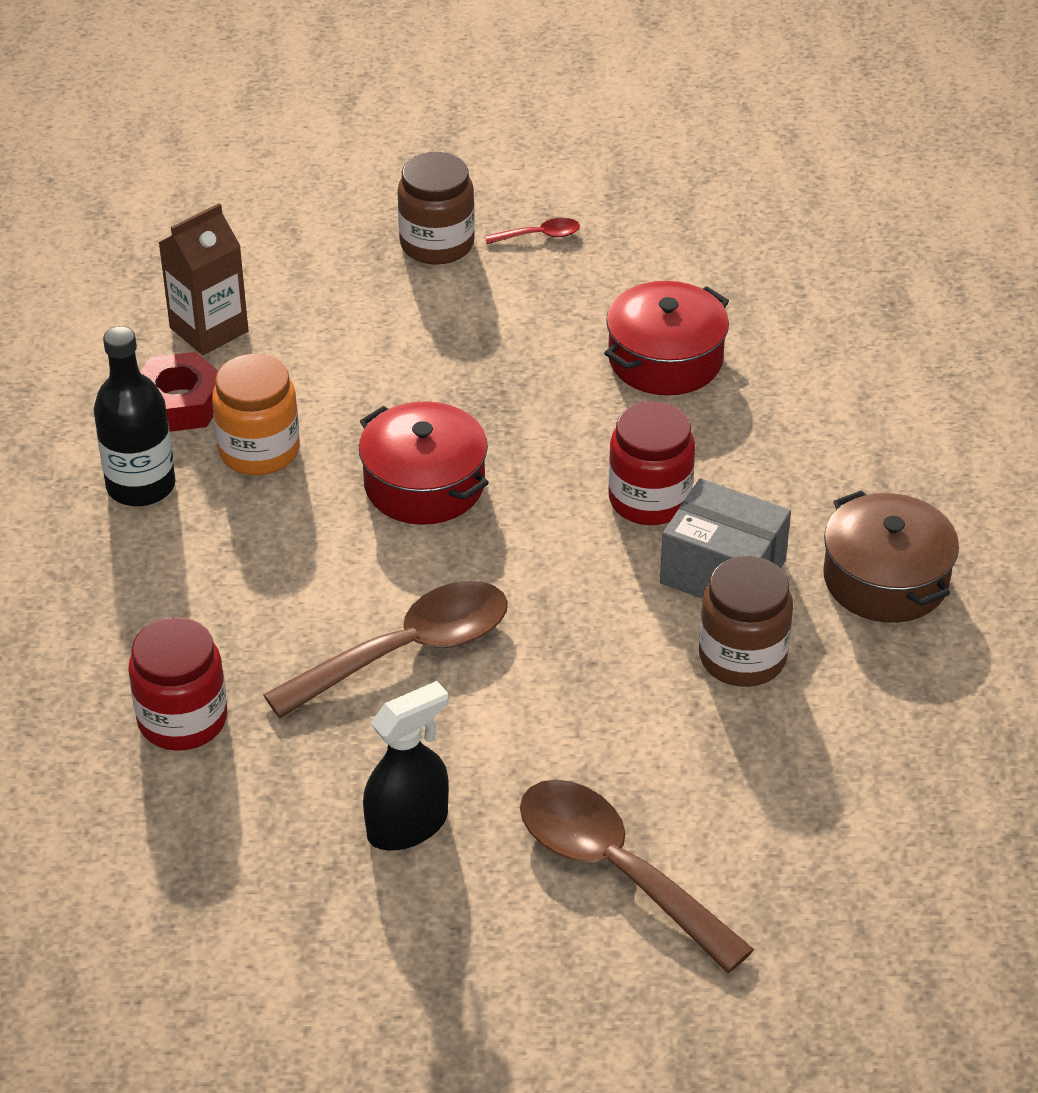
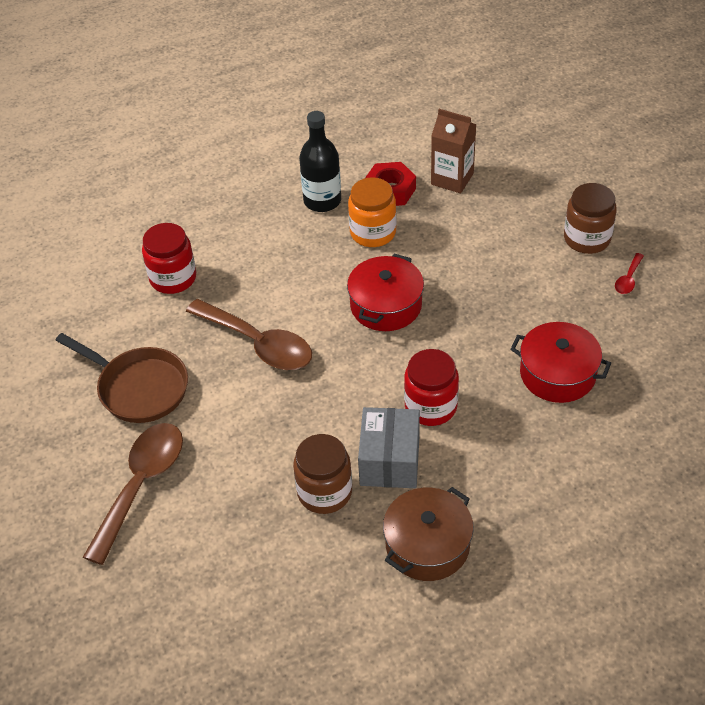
camera: 70 degrees right, 5 degrees up
(408, 825) = (139, 388): black spray bottle -> brown pan
(539, 236) = (628, 279): red spoon -> red spoon turned 60 degrees clockwise

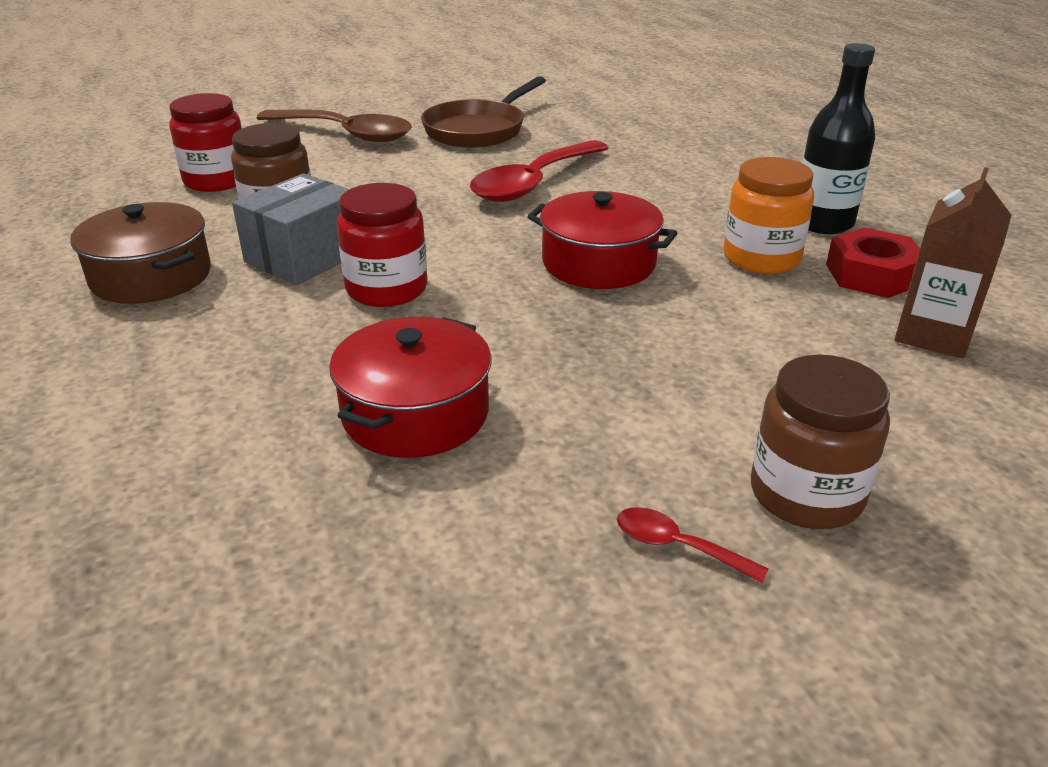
camera: 90 degrees right, 15 degrees down
(173, 278) = (648, 141): red jar -> red jar (217, 180)
(258, 344) = (533, 183): brown spoon -> red spoon
(390, 460) = (304, 257): grey box -> grey box turned 60 degrees counterclockwise

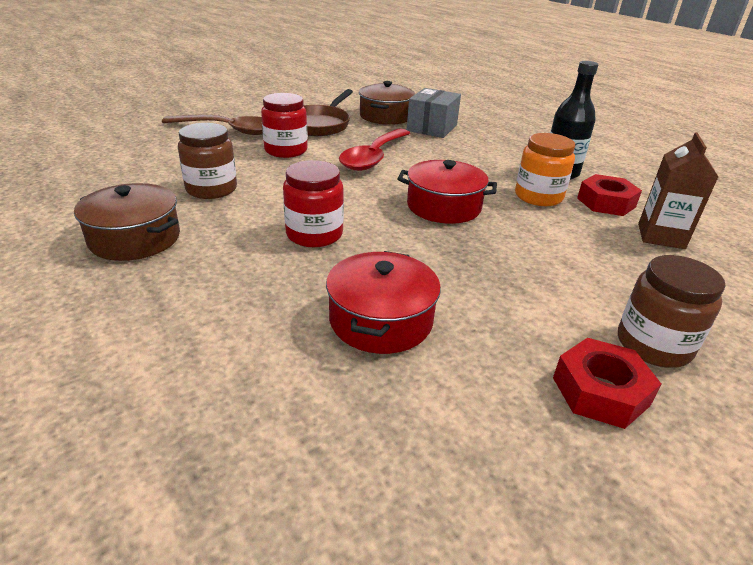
camera: 15 degrees left, 0 degrees up
(217, 180) = (152, 166): red jar -> red jar (286, 150)
(304, 257) = (244, 216): grey box -> grey box (432, 128)
(588, 120) = (385, 116): none -> brown pot
(677, 546) = (600, 391): red spoon -> red nut

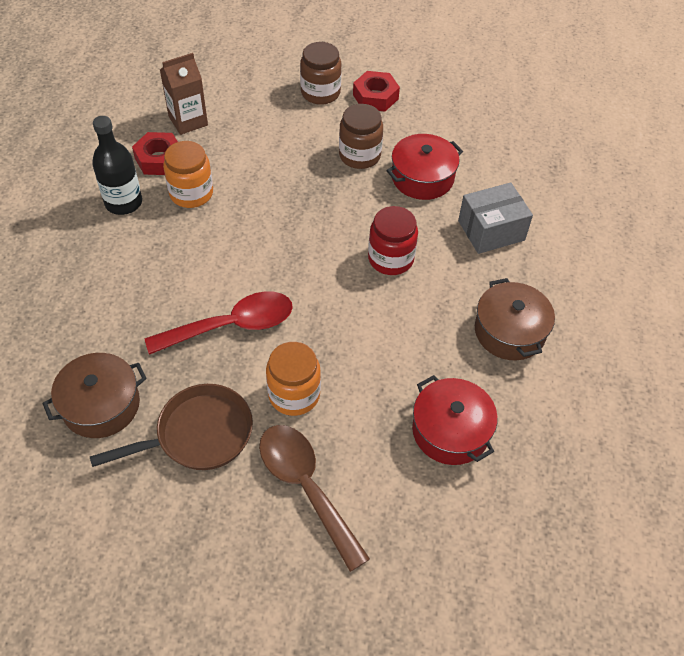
camera: 135 degrees left, 20 degrees up
(211, 189) = (415, 365): brown jar -> brown jar (359, 155)
(286, 150) = (294, 394): red jar -> orange jar
(432, 128) = (96, 343): grey box -> grey box (491, 230)
(443, 206) = (272, 228): red pot -> red pot (450, 431)

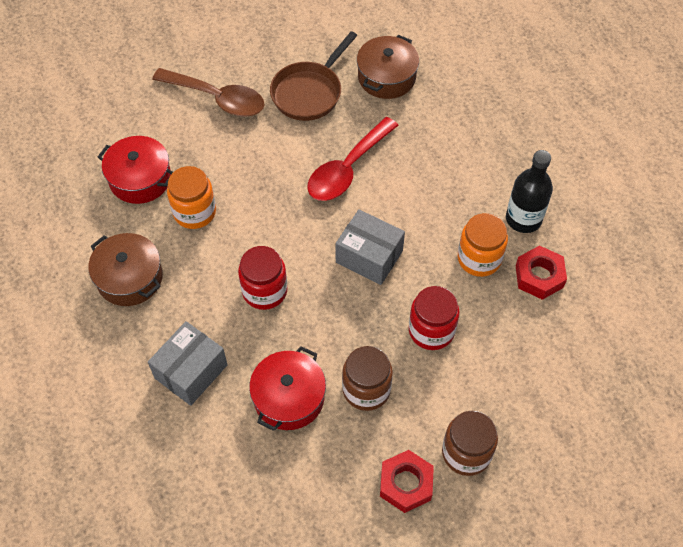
camera: 150 degrees right, 5 degrees up
(188, 121) = (557, 334): brown carton -> none
(278, 166) = (431, 330): none -> red jar
(279, 240) = (369, 256): none -> grey box
(294, 394) = (266, 146): orange jar -> orange jar (194, 212)

